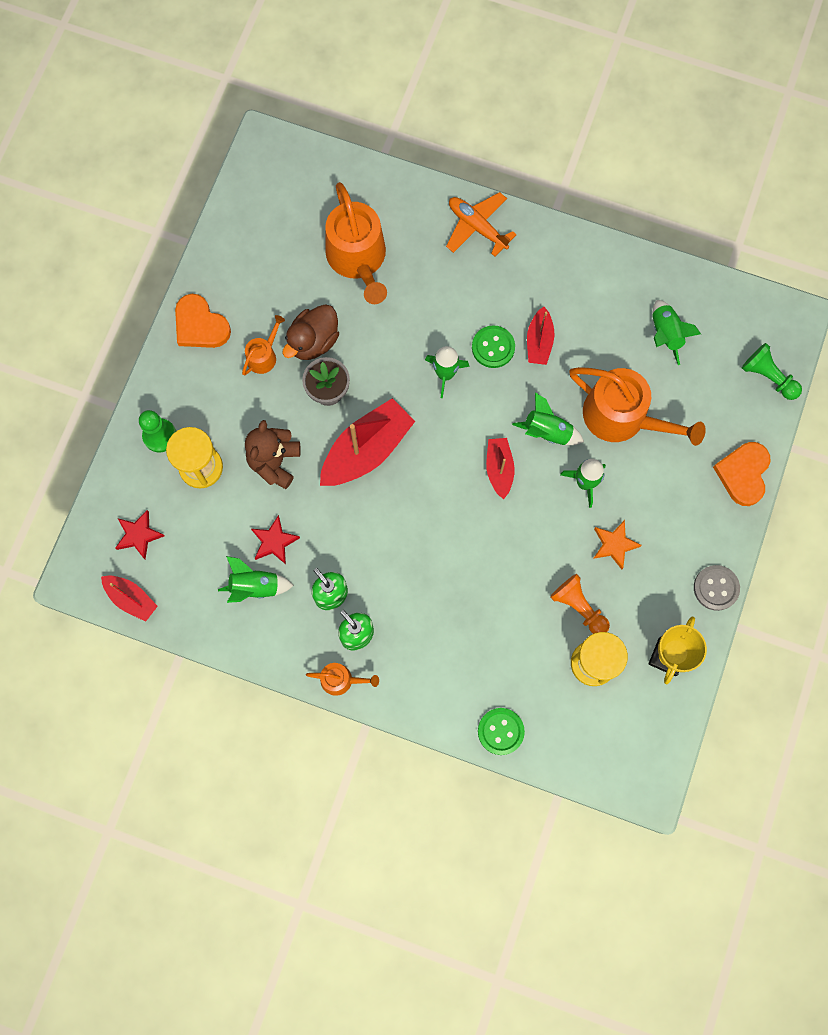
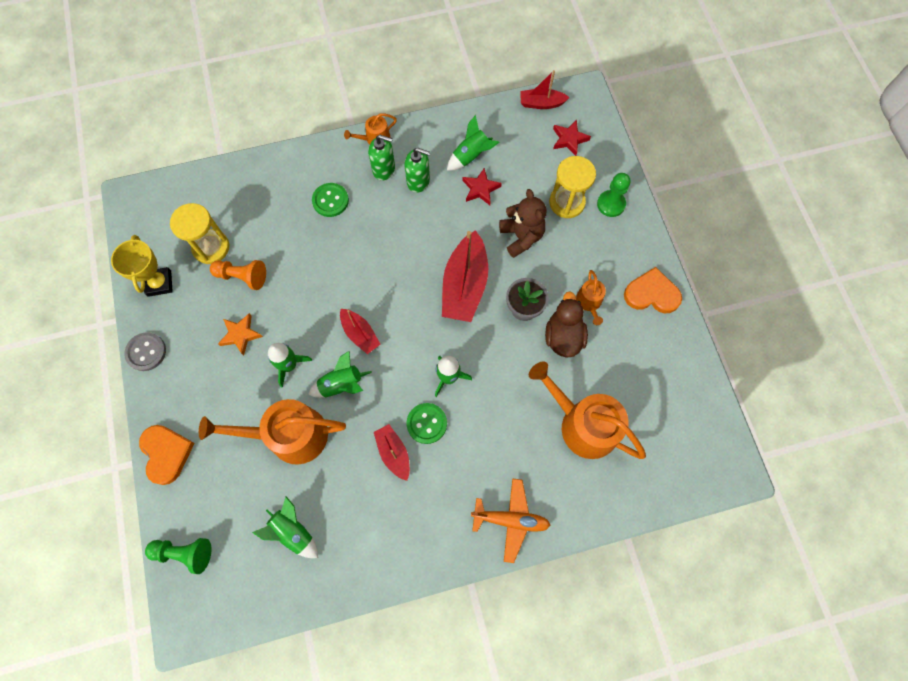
camera: 145 degrees right, 5 degrees down
(500, 731) = (250, 171): green button -> green button (330, 201)

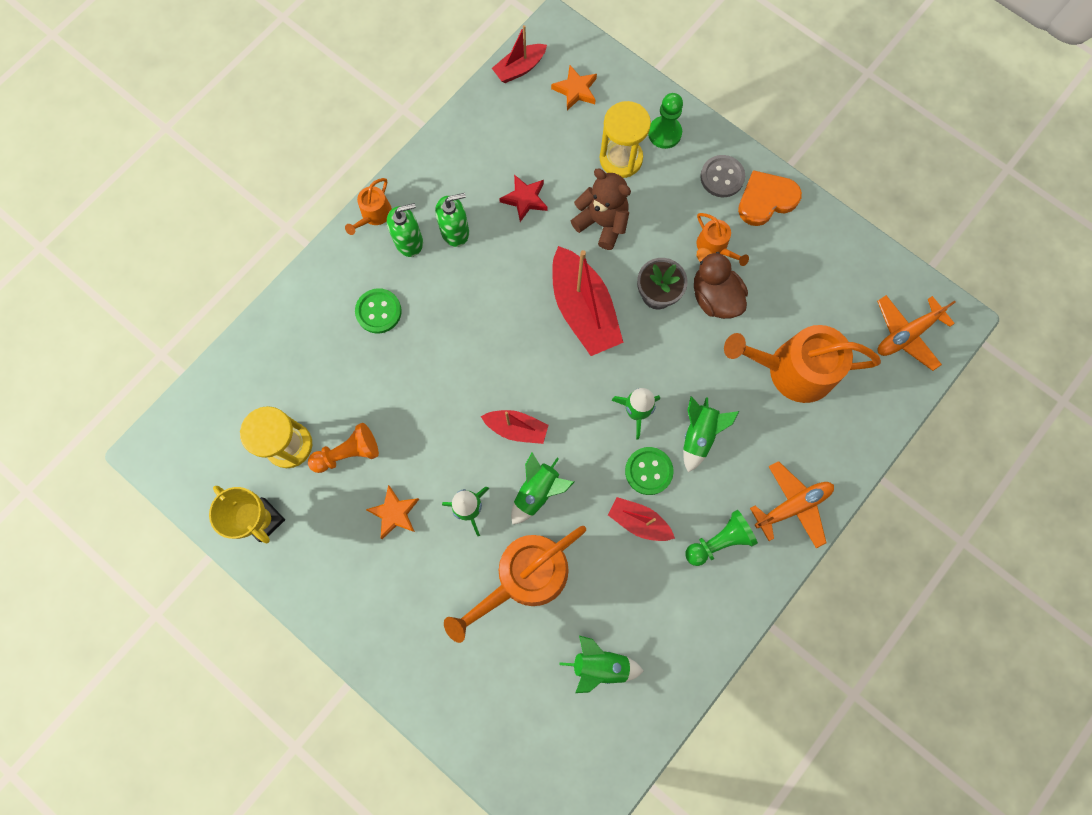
camera: 35 degrees left, 5 degrees up
(146, 352) = (308, 599): grey button -> grey button (722, 177)
(166, 453) = (414, 683): orange heart -> none
(184, 553) = (510, 763): green pawn -> green pawn (719, 541)
(471, 156) = (489, 170): green rocket -> green rocket (699, 435)
(569, 139) = (575, 90): red star -> orange star
(689, 456) = (906, 334): none -> orange plane

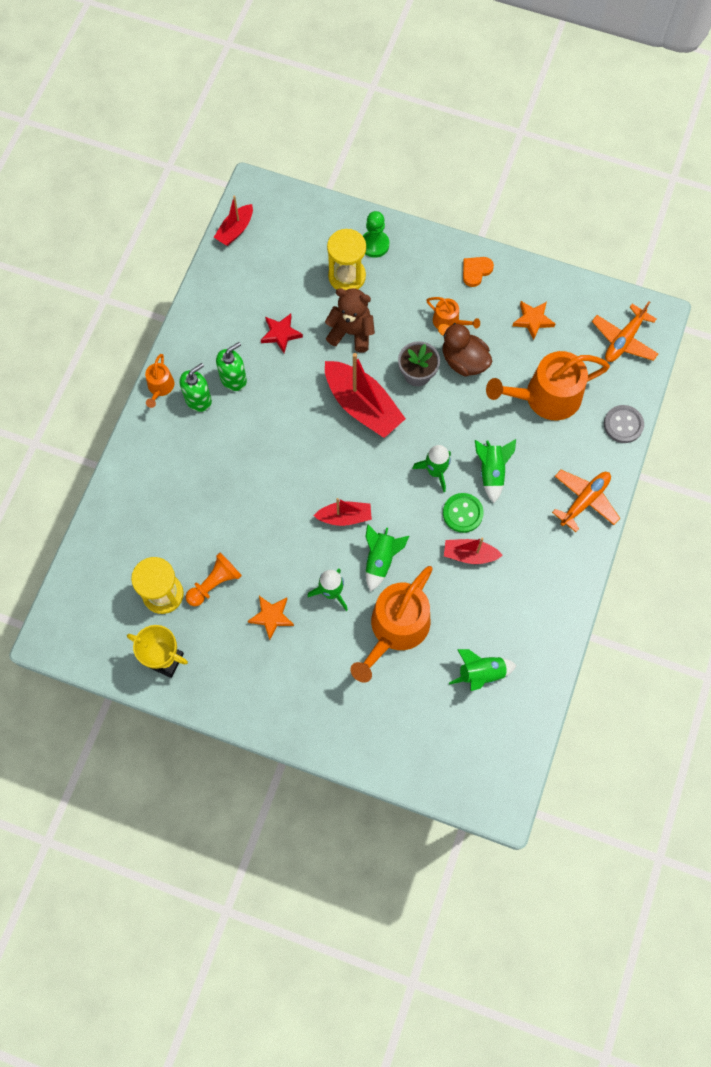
camera: 20 degrees left, 5 degrees down
(378, 311) = (195, 463): green button -> none
(575, 90) = (288, 233): orange star -> orange star (533, 320)
(719, 541) = (538, 547): green pawn -> none
(722, 177) = (434, 265): grey button -> grey button (623, 425)
(766, 200) = (476, 271): orange heart -> orange heart, size x0.65

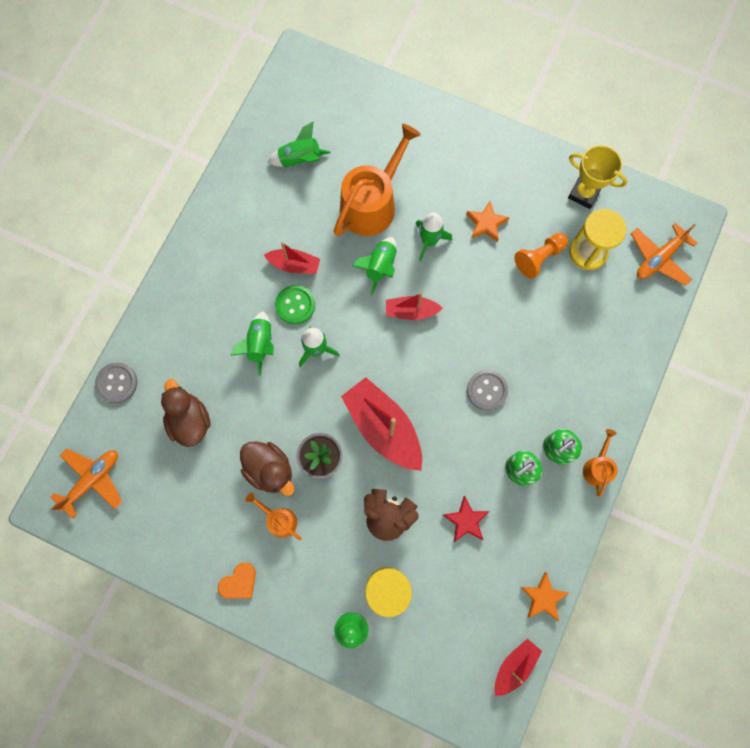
camera: 175 degrees left, 5 degrees up
(265, 447) = (487, 390): none -> grey button
(533, 320) = (186, 513): orange star -> orange star (543, 597)
(546, 397) = (189, 421): orange watering can -> brown duck
(584, 500) = (174, 308): orange plane -> orange plane (659, 258)

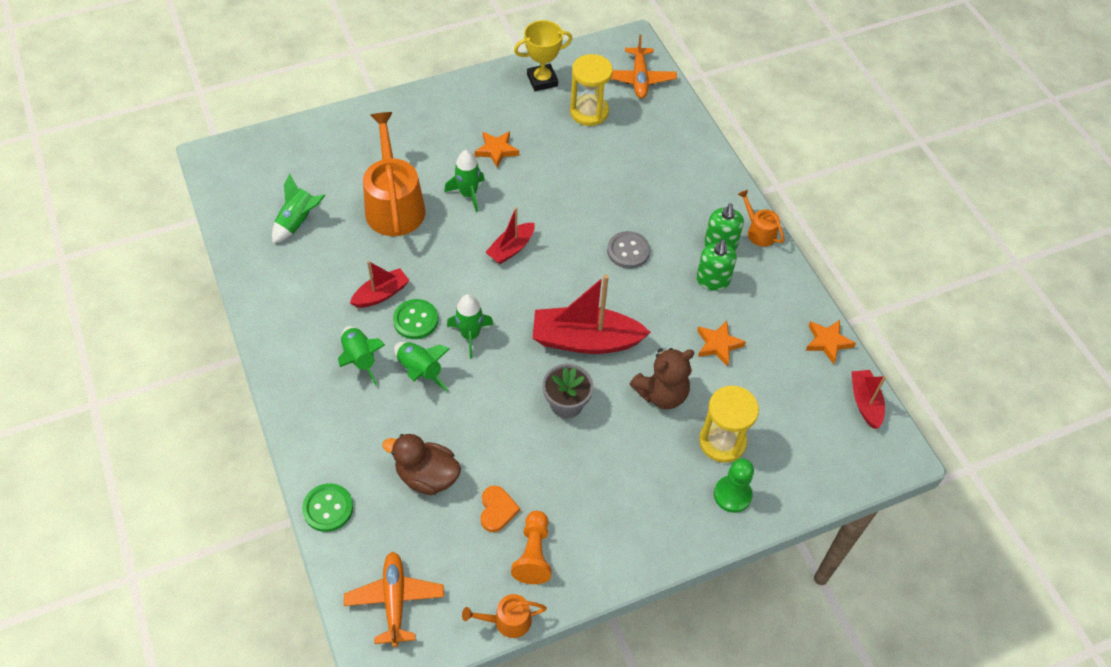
camera: 50 degrees left, 20 degrees down
(117, 383) = (328, 508): grey button -> green button
(239, 582) = (610, 550): orange heart -> orange heart (497, 510)
(270, 470) = (536, 449): brown duck -> none
(279, 519) = (586, 476): orange watering can -> orange watering can (507, 621)
(380, 267) = (451, 240): green rocket -> green rocket (360, 359)
(466, 520) = (718, 345): red star -> orange star
(539, 258) = (560, 142): orange pawn -> orange pawn (533, 554)

